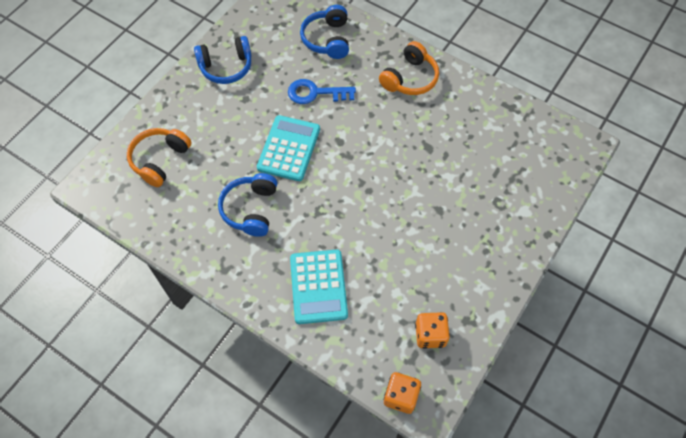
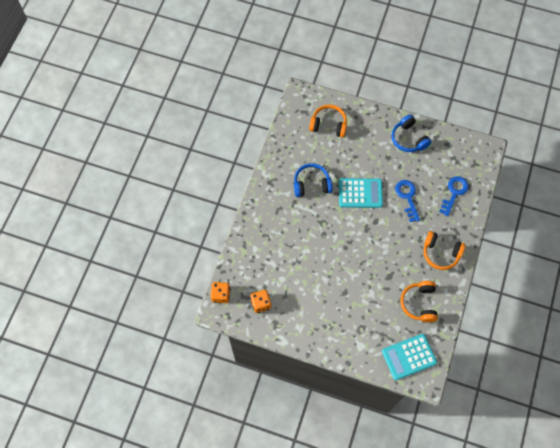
camera: 75 degrees right, 5 degrees up
(318, 286) = (273, 235): turquoise calculator -> turquoise calculator (409, 356)
(327, 39) = (454, 193): blue headphones -> blue key
(476, 122) = (419, 303): none -> orange headphones

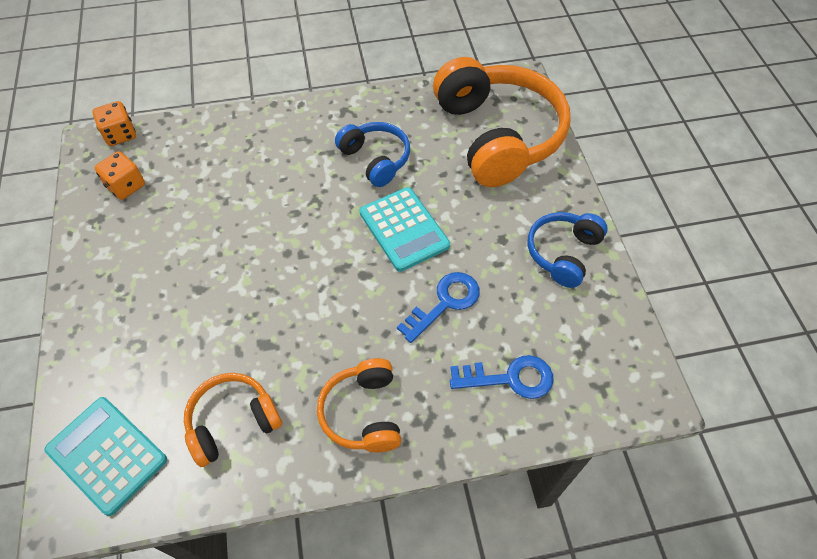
camera: 60 degrees right, 10 degrees down
(328, 125) = (497, 135): orange headphones -> orange headphones, size x1.94

